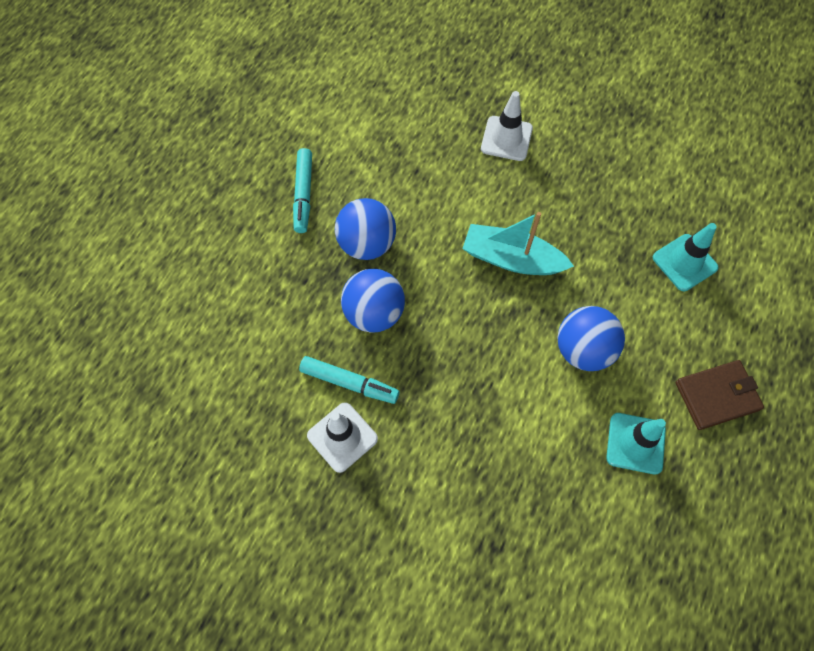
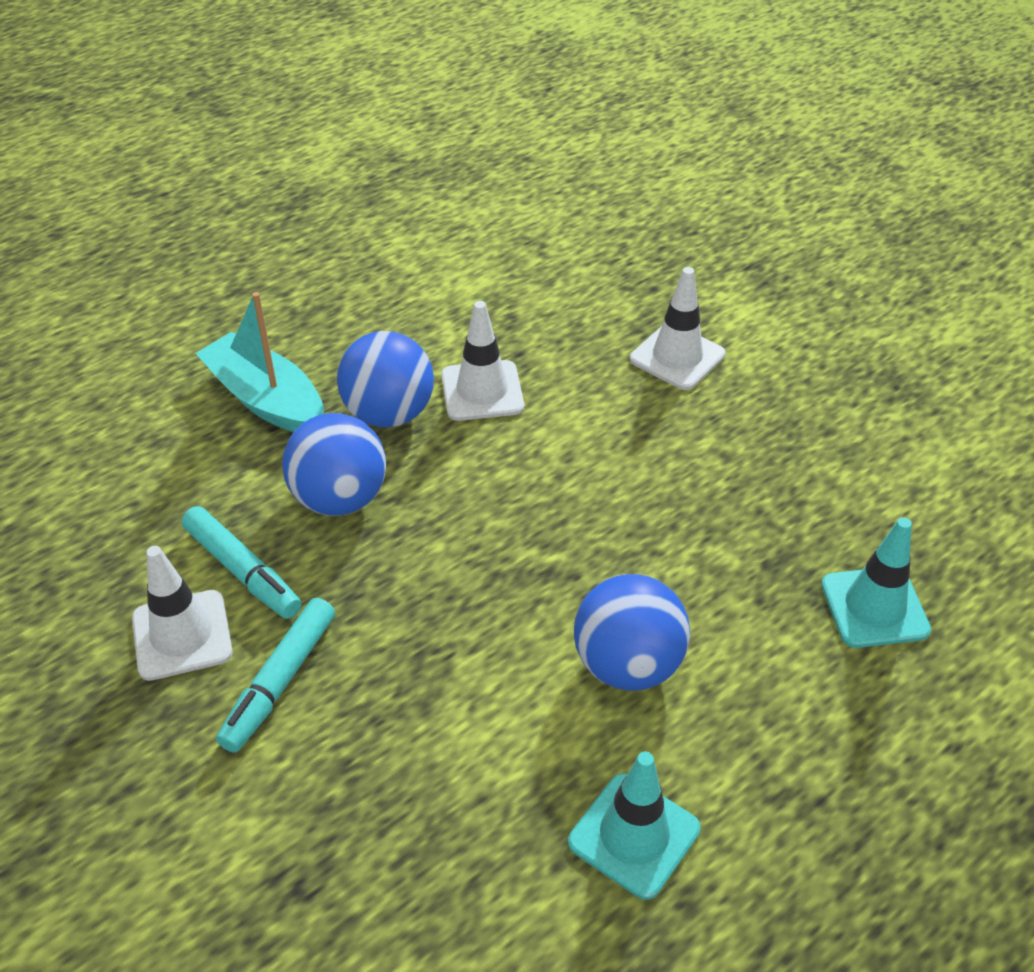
camera: 25 degrees right, 20 degrees down
(303, 194) = (344, 330): turquoise marker -> turquoise marker (280, 681)
(411, 206) = (482, 391): none -> white traffic cone
(512, 259) = (589, 504): turquoise boat -> turquoise boat (266, 400)
(716, 396) = (823, 823): brown wallet -> none

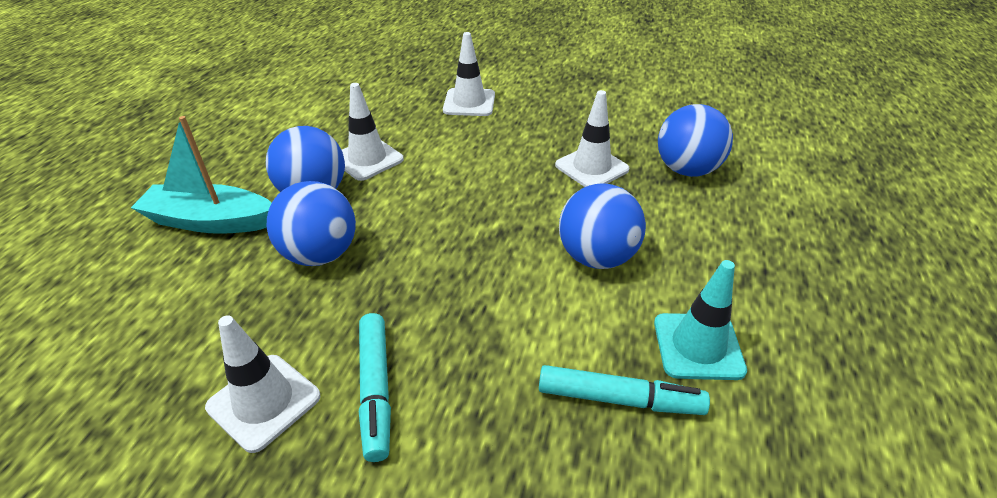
camera: 35 degrees left, 5 degrees down
(243, 571) = (281, 332): turquoise marker -> turquoise marker (619, 399)
(745, 538) = (591, 167): none -> white traffic cone
(874, 607) = (687, 170): turquoise traffic cone -> blue ball

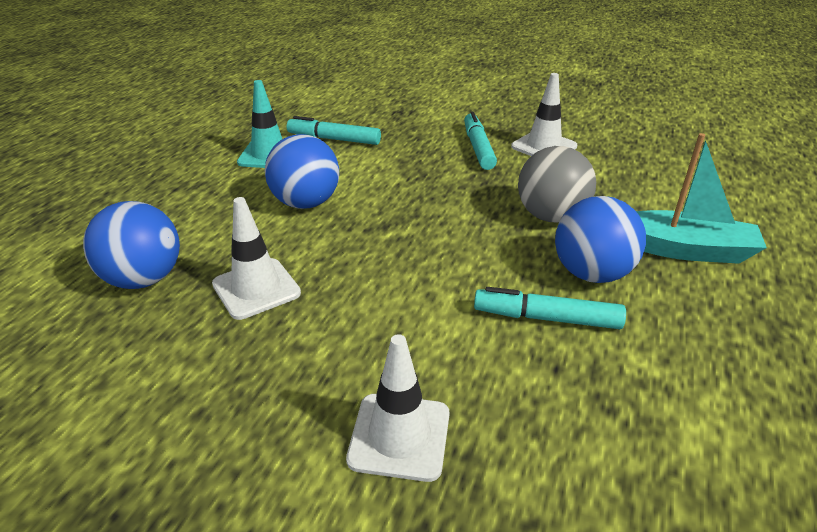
camera: 175 degrees left, 5 degrees down
(320, 254) = (551, 216): blue ball -> grey ball
(367, 159) = (546, 318): white traffic cone -> turquoise marker

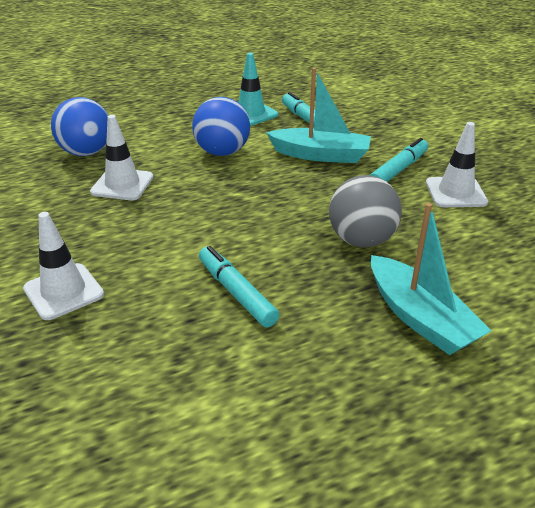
camera: 45 degrees right, 0 degrees up
(399, 164) = (321, 155): none -> turquoise boat
(591, 273) = (317, 288): blue ball -> none

